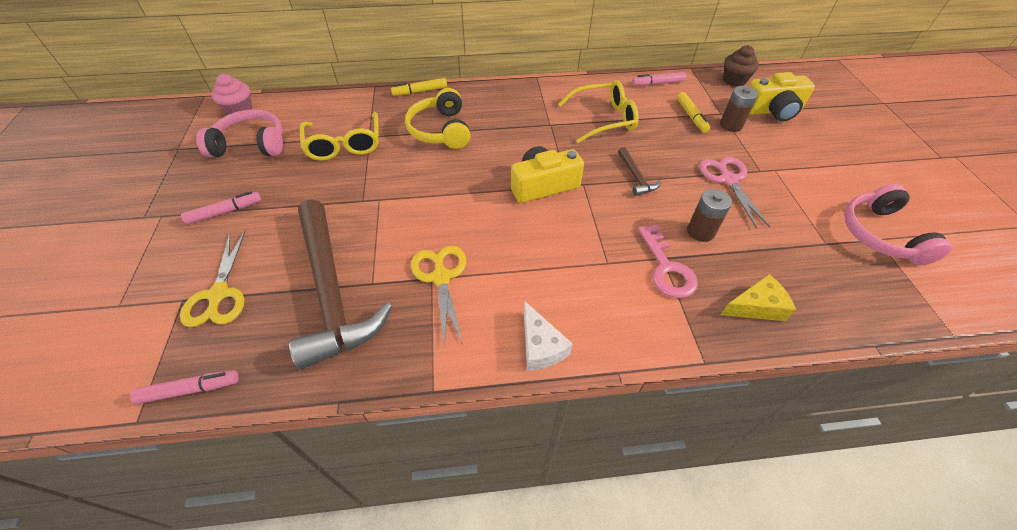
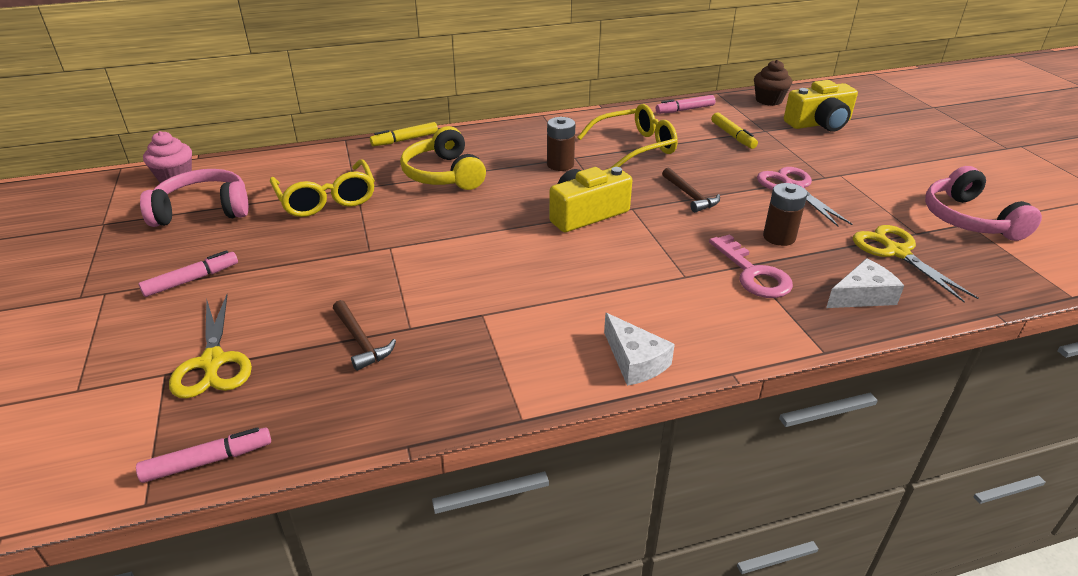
camera: 10 degrees left, 15 degrees down
(331, 291) = (361, 341): brown hammer -> brown hammer, size x0.41
(441, 277) = (493, 312): yellow scissors -> yellow scissors (896, 252)
(730, 125) = (779, 140): brown battery -> brown battery (560, 165)
(756, 306) = (862, 296): yellow cheese -> white cheese

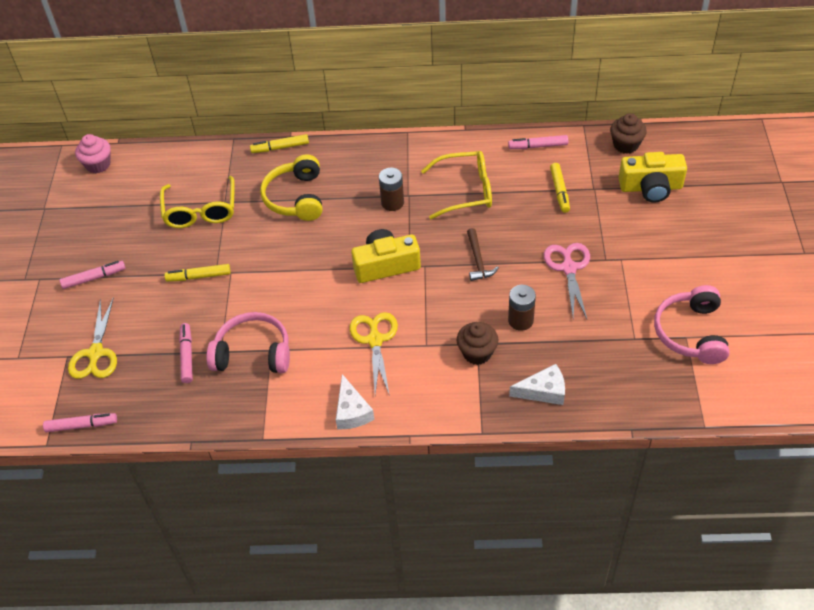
camera: 20 degrees right, 15 degrees up
(203, 210) = (112, 207): pink headphones -> pink headphones (253, 353)
(347, 257) = (199, 276): none -> yellow marker
(361, 341) = (187, 356): brown hammer -> pink marker
(753, 273) = (477, 353): pink key -> brown cupcake
(896, 252) = (602, 355): yellow scissors -> yellow scissors (375, 340)

